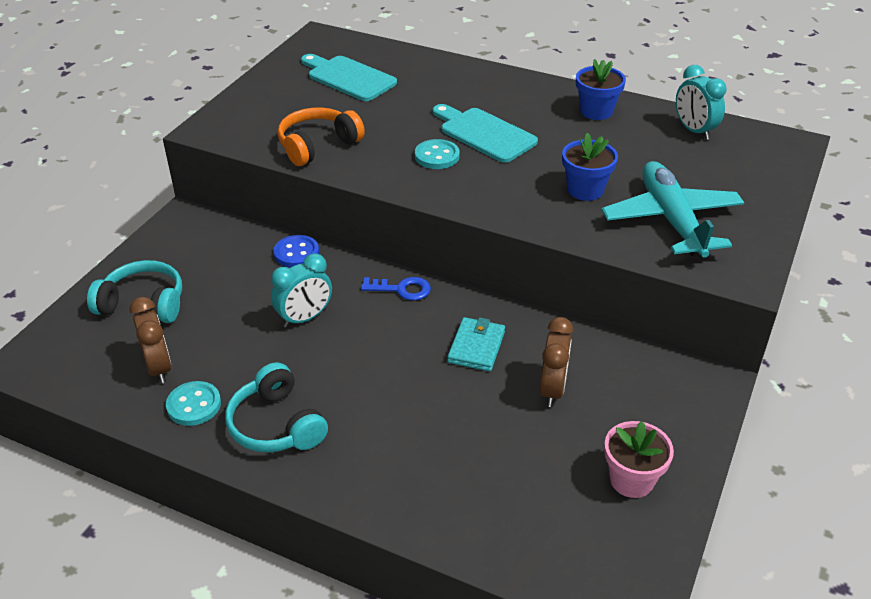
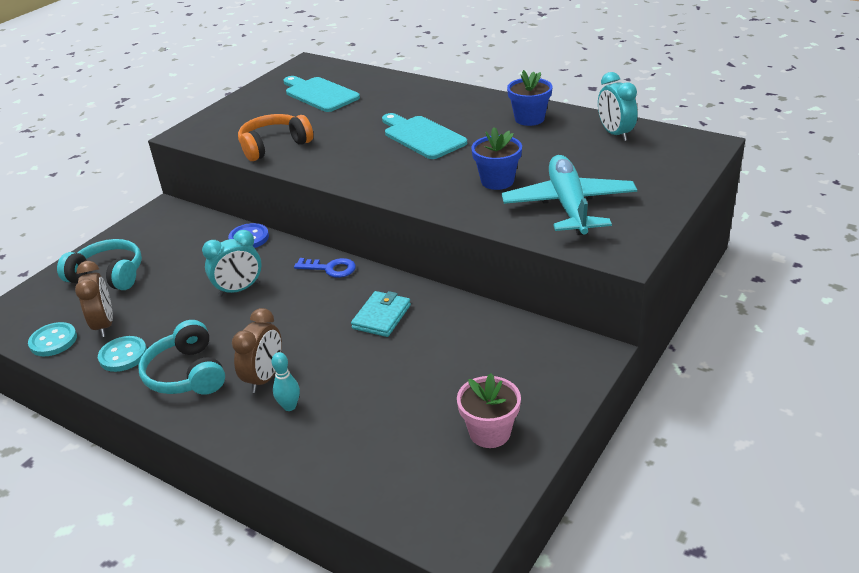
camera: 10 degrees right, 5 degrees down
(406, 459) = (289, 406): none -> turquoise bowling pin
(437, 156) = (374, 154): turquoise button -> turquoise button (53, 341)
(552, 389) = (439, 354): brown clock -> brown clock (265, 378)

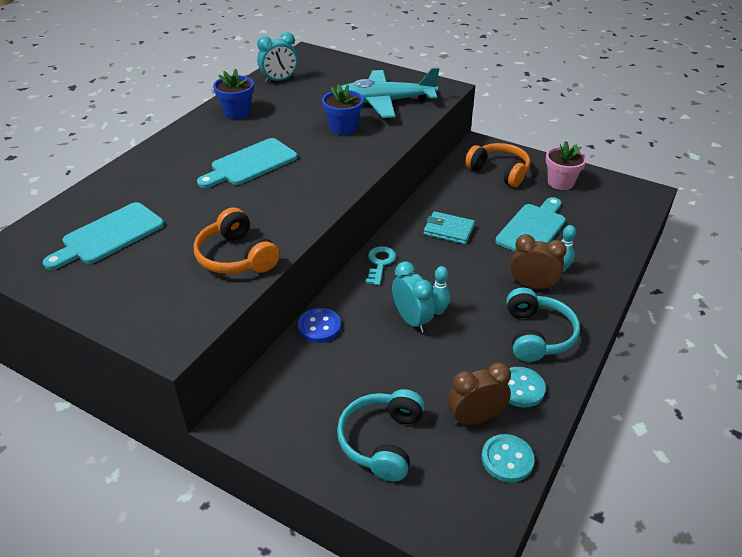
camera: 95 degrees left, 5 degrees up
(187, 374) = (537, 335): turquoise headphones -> turquoise headphones turned 60 degrees counterclockwise
(246, 306) = (438, 311): none -> turquoise bowling pin
(330, 268) = (380, 263): blue key -> turquoise key
(376, 389) = (532, 228): none -> turquoise cutting board
(517, 368) = (499, 171): none -> orange headphones

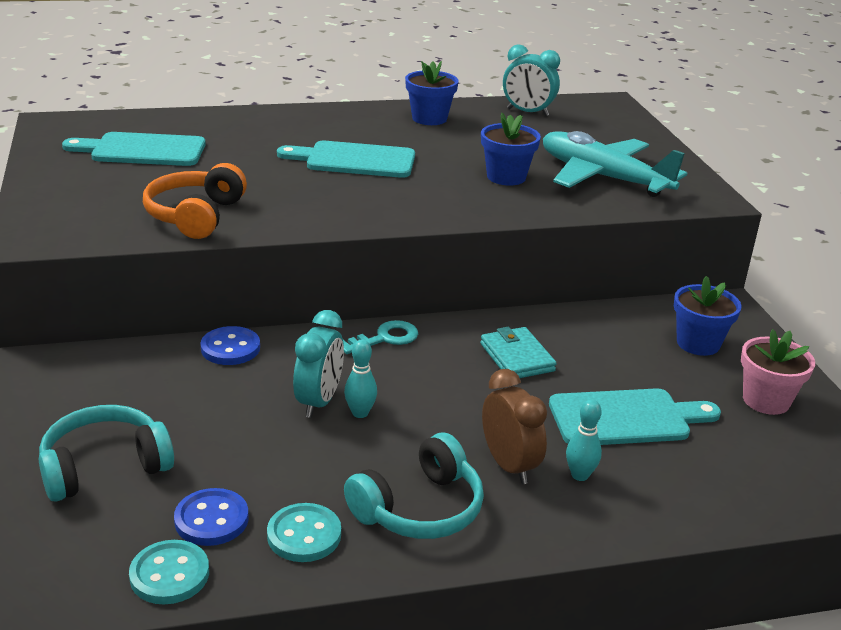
camera: 45 degrees right, 10 degrees down
(475, 418) = (211, 519): brown clock -> blue button
(499, 171) = (698, 343): orange headphones -> blue flower pot

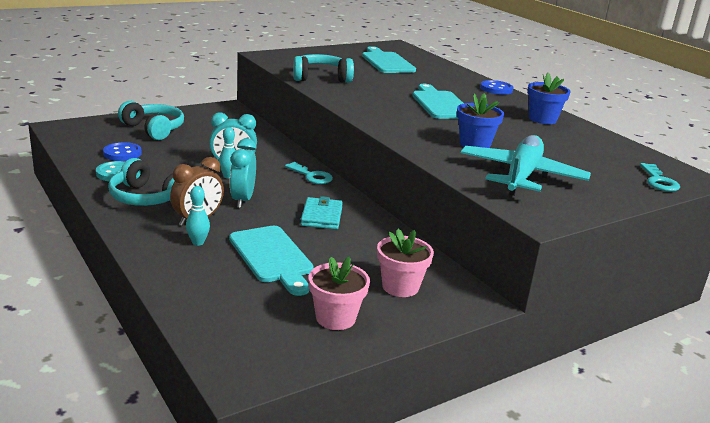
camera: 70 degrees right, 5 degrees down
(169, 574) = (81, 150): turquoise button -> none
(195, 216) = (321, 78): orange headphones -> turquoise headphones
(230, 348) = (270, 140): blue button -> blue button (496, 89)
(517, 357) = (322, 216): turquoise wallet -> turquoise wallet turned 45 degrees counterclockwise
(527, 112) = (611, 148): turquoise clock -> turquoise clock (242, 200)
(617, 119) = (658, 181): none -> turquoise key
(698, 343) = (400, 286): blue flower pot -> pink flower pot

